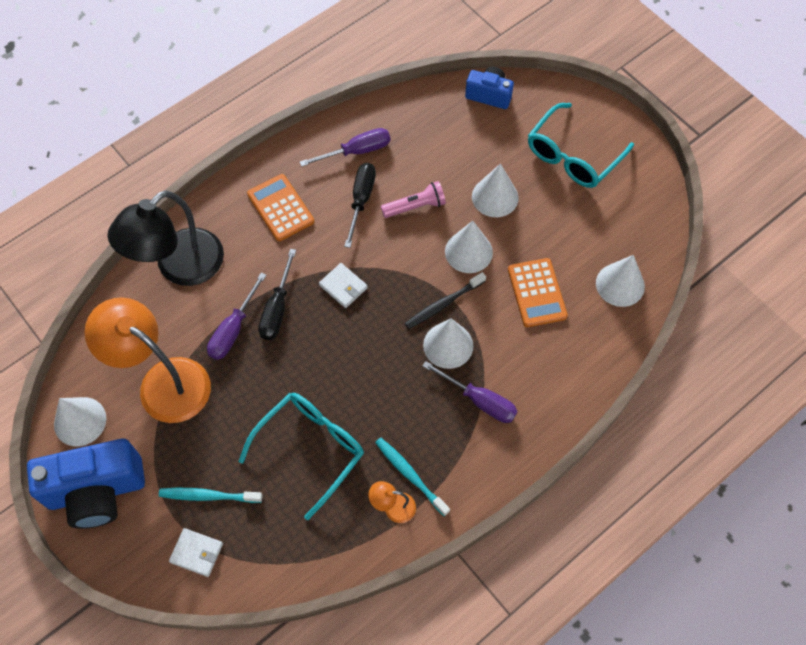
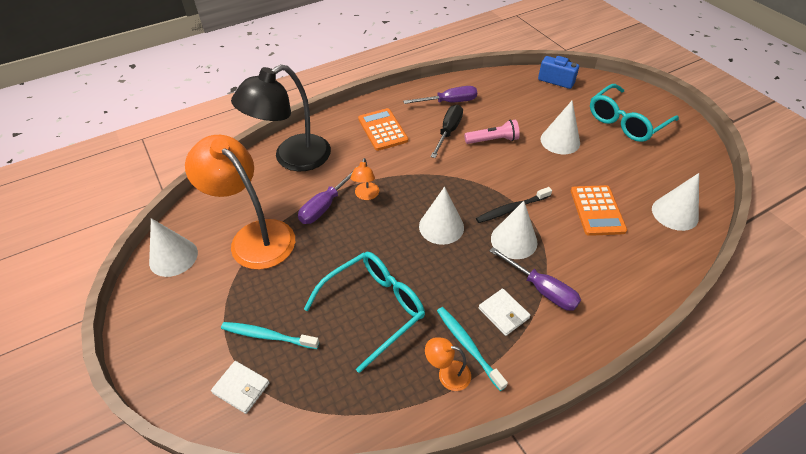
camera: 10 degrees right, 15 degrees down
(97, 491) = (166, 316): blue camera -> none
(277, 309) = (366, 195): black screwdriver -> orange lamp
(343, 286) = (425, 186): white wallet -> white wallet (503, 313)
(468, 252) = (536, 174): white cone -> white cone (441, 226)

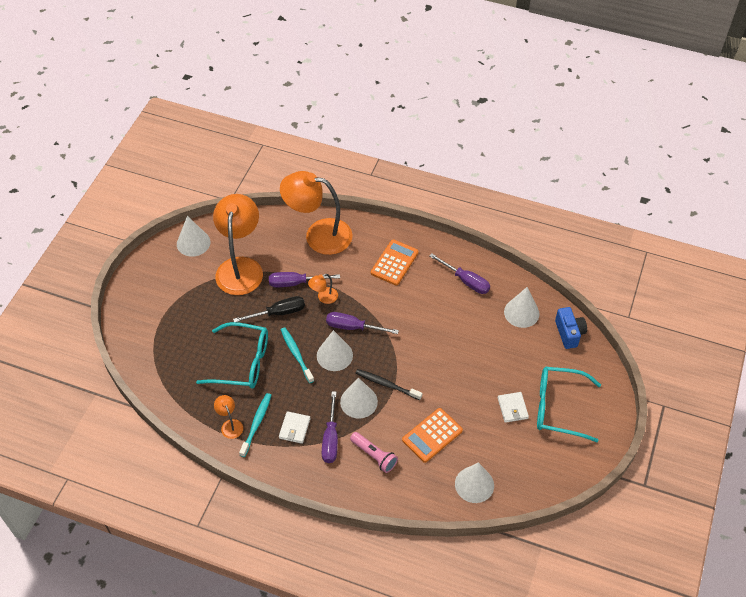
camera: 50 degrees right, 5 degrees up
(241, 388) = (147, 339): white wallet -> white wallet (512, 408)
(268, 336) = (184, 327): turquoise toothbrush -> turquoise toothbrush (296, 354)
(292, 158) = (318, 235): black lamp -> orange lamp
(422, 195) = (353, 327): none -> purple screwdriver
(448, 132) = (431, 302): black screwdriver -> black screwdriver (278, 313)
(493, 140) = (448, 334): pink flashlight -> pink flashlight (374, 456)
(560, 141) = (489, 375): white cone -> white cone (521, 312)

